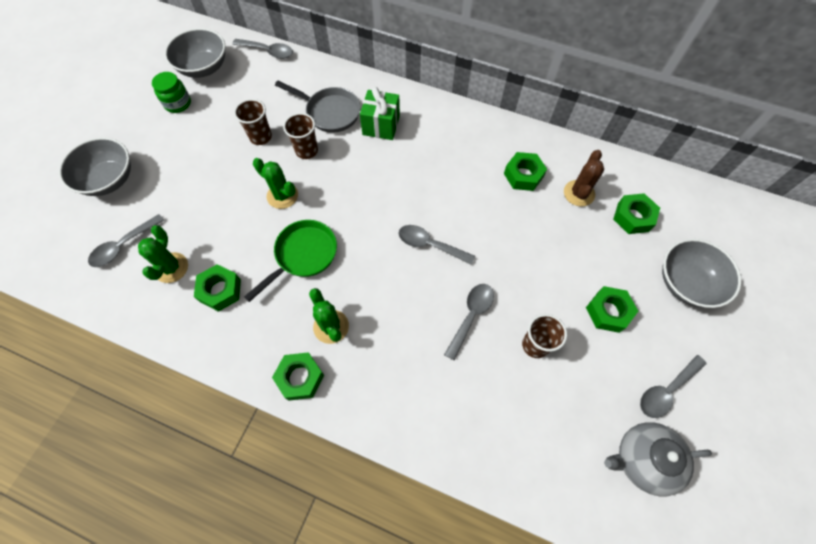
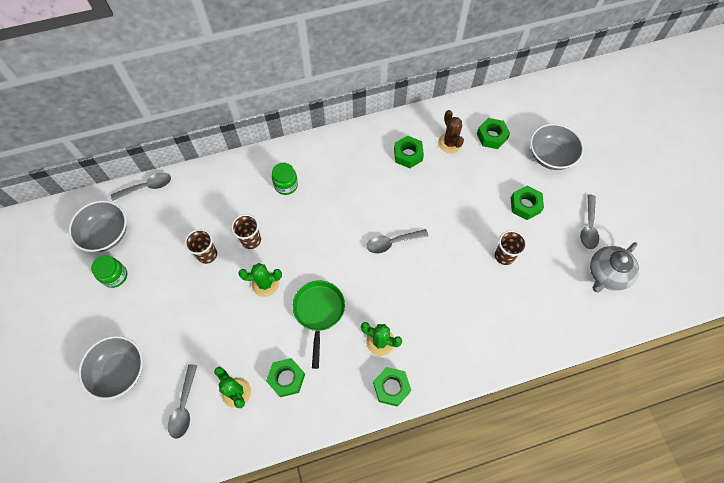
camera: 40 degrees left, 0 degrees up
(330, 112) = (240, 201): grey pan -> none
(381, 125) = (286, 185): green gift -> green jar
(471, 316) = (455, 268): grey spoon -> none

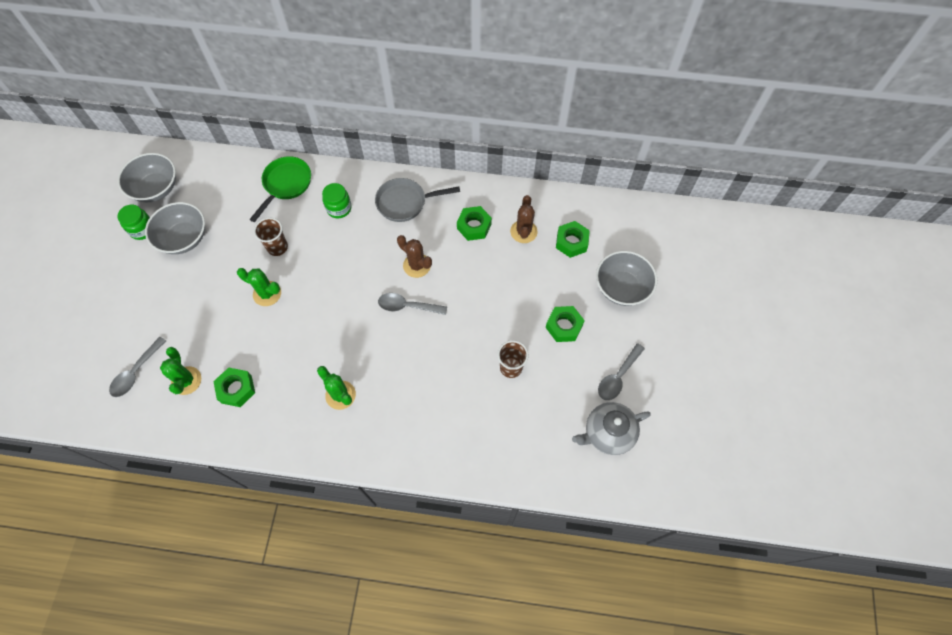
camera: 25 degrees right, 0 degrees up
(120, 371) = (101, 316): grey bowl -> grey bowl (184, 238)
(147, 187) = (213, 159): grey spoon -> none
(207, 254) = (231, 244): brown cup -> none
(319, 312) = (300, 341): green pan -> green pan (286, 184)
(340, 158) = (405, 202): none -> grey pan
(380, 206) = (417, 265): none -> brown cactus
(391, 387) = (326, 442): green nut -> none

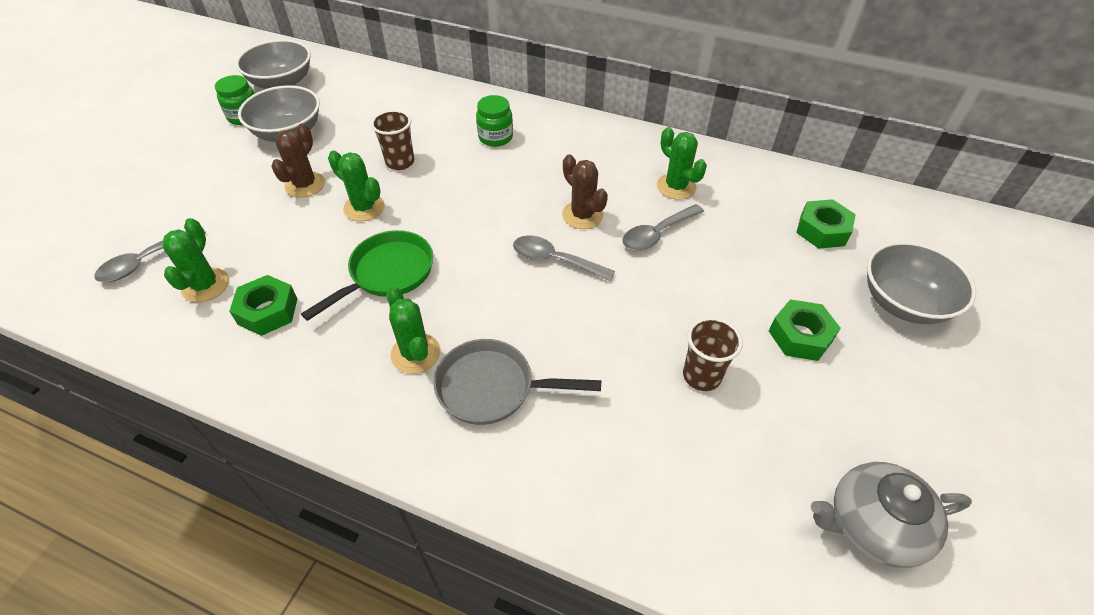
camera: 15 degrees right, 15 degrees down
(286, 184) = (437, 104): green pan -> green pan (387, 273)
(405, 202) = (585, 146): grey pan -> grey pan (492, 387)
(474, 226) = (676, 187): green nut -> green cactus
(523, 231) = (749, 205): brown cactus -> brown cactus (305, 185)
(618, 377) = (894, 432): grey spoon -> grey spoon (657, 234)

